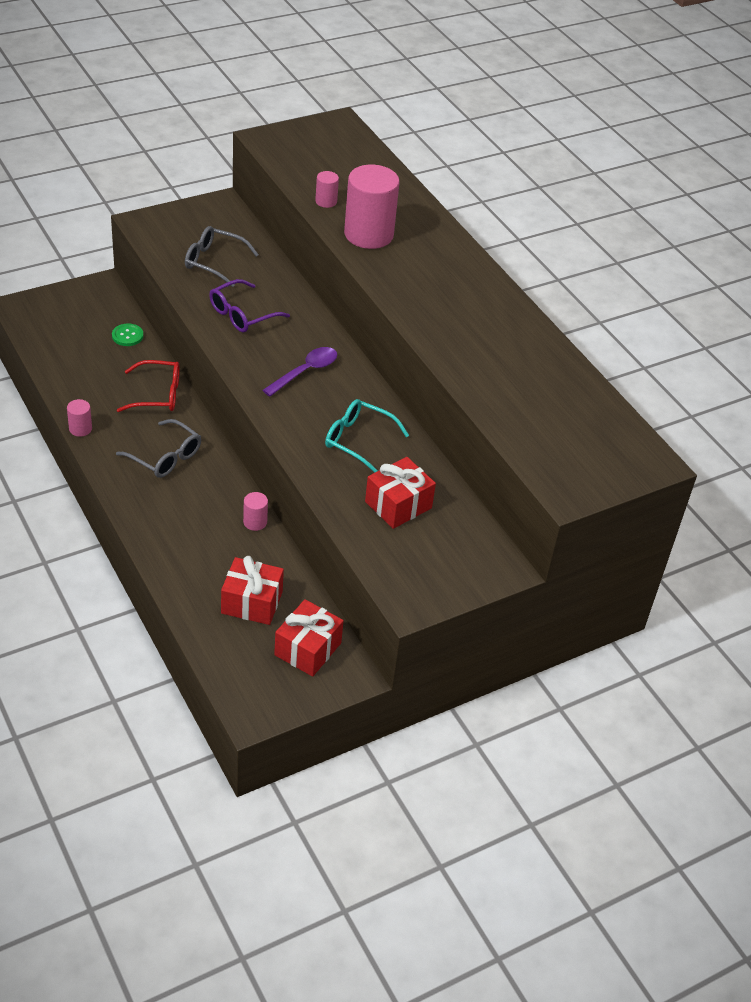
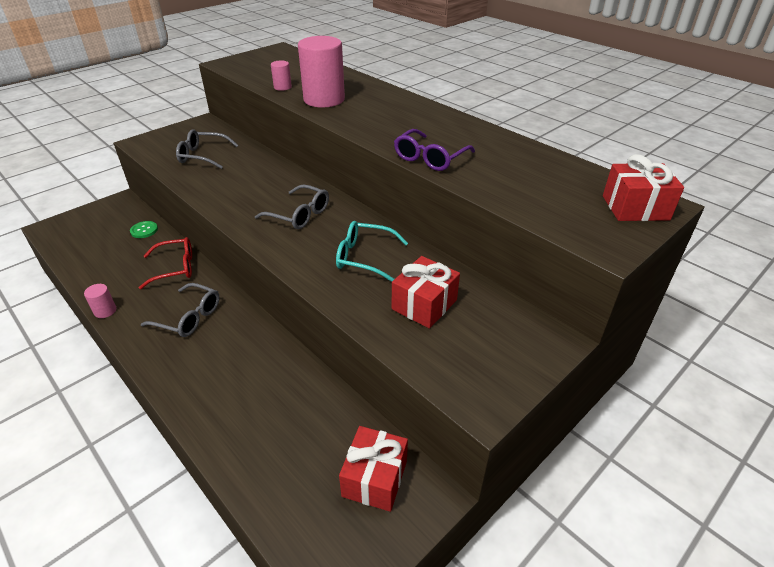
camera: 10 degrees left, 5 degrees down
(243, 314) = (234, 185): purple glasses -> purple glasses (430, 158)
(252, 602) = (302, 440): red gift -> red gift (635, 208)
(255, 522) = (285, 356): pink cylinder -> none
(305, 372) = (299, 214): purple spoon -> grey glasses

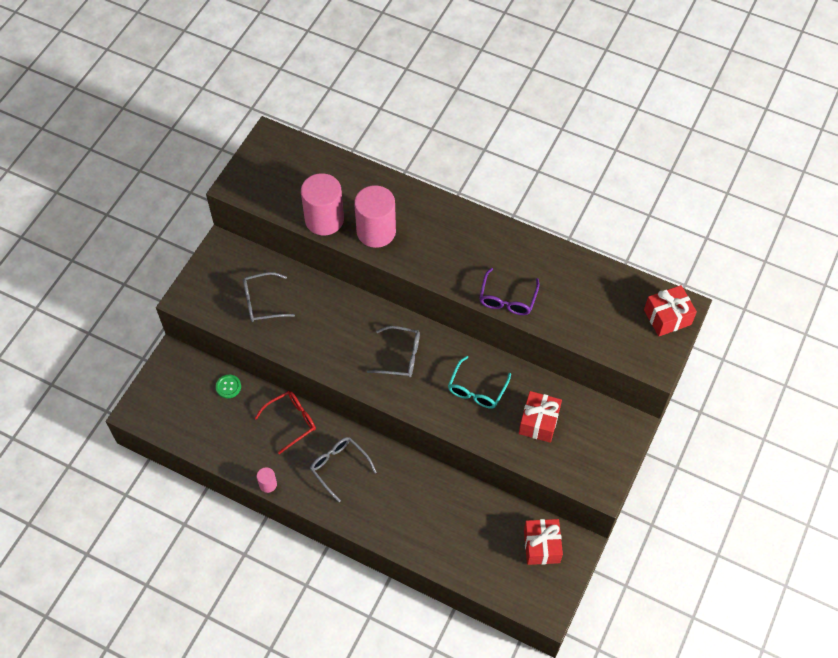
camera: 20 degrees left, 20 degrees up
(188, 317) = (339, 467): grey glasses -> grey glasses turned 135 degrees counterclockwise
(282, 87) = (324, 219): pink cylinder -> pink cylinder, size x2.23
(365, 257) = (477, 389): turquoise glasses -> turquoise glasses turned 60 degrees counterclockwise

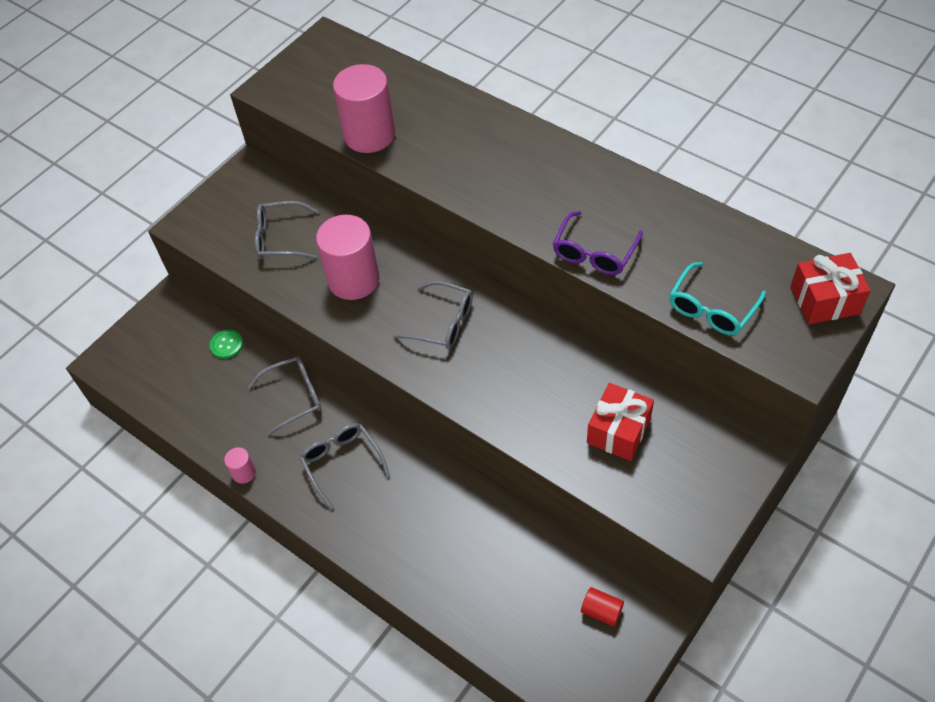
camera: 15 degrees right, 5 degrees down
(290, 422) = (293, 397): red glasses -> grey glasses
(376, 231) = (433, 154): pink cylinder -> pink cylinder (353, 280)
(477, 389) = (539, 376): turquoise glasses -> turquoise glasses (712, 308)
(541, 546) = (601, 611): red gift -> red cylinder

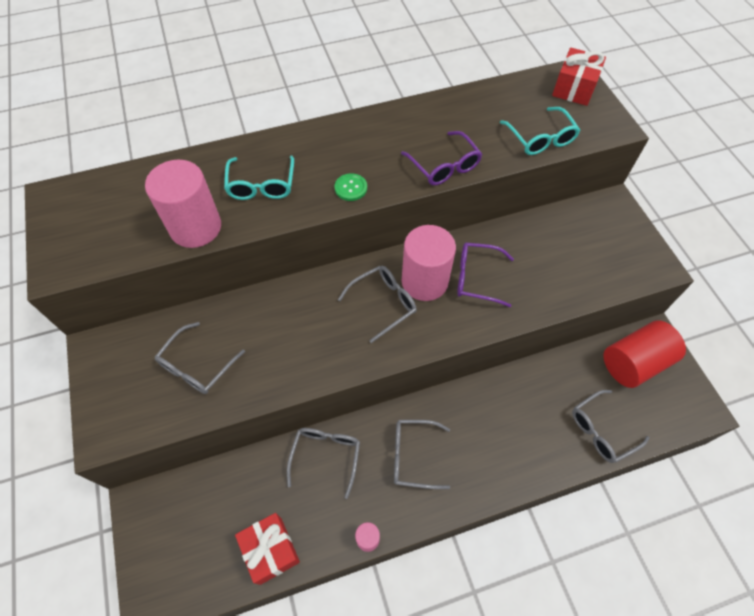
camera: 60 degrees left, 5 degrees up
(226, 345) = (230, 481): green button -> green button (351, 188)
(353, 280) = (290, 337): pink cylinder -> pink cylinder (424, 281)
(449, 144) = (261, 185): none -> turquoise glasses
(491, 615) = (602, 430): none -> grey glasses
(535, 379) = (477, 278): none -> purple glasses
(601, 611) = (634, 363): red cylinder -> red cylinder, size x2.23
(618, 431) = (552, 258): red gift -> red gift (271, 550)

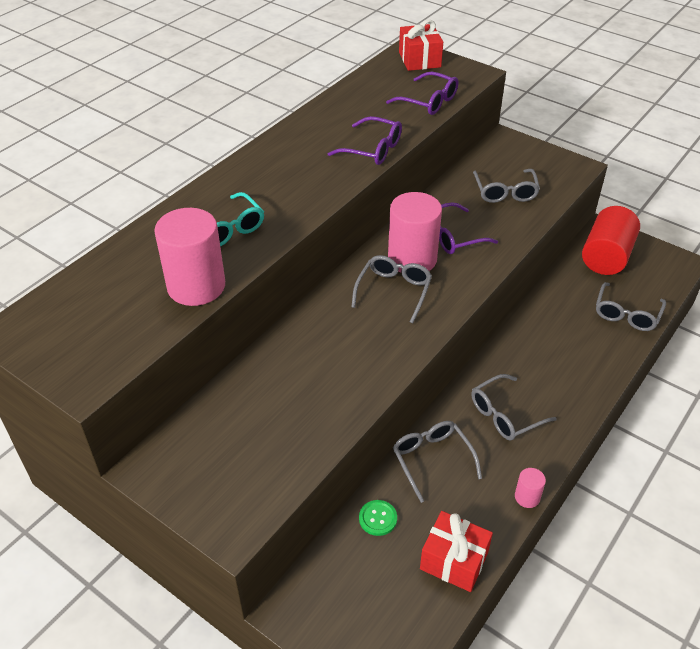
camera: 35 degrees left, 15 degrees down
(197, 365) = (271, 424): grey glasses -> grey glasses (505, 192)
(351, 188) = (310, 196): green button -> green button (378, 518)
(540, 138) = (428, 101): turquoise glasses -> purple glasses

